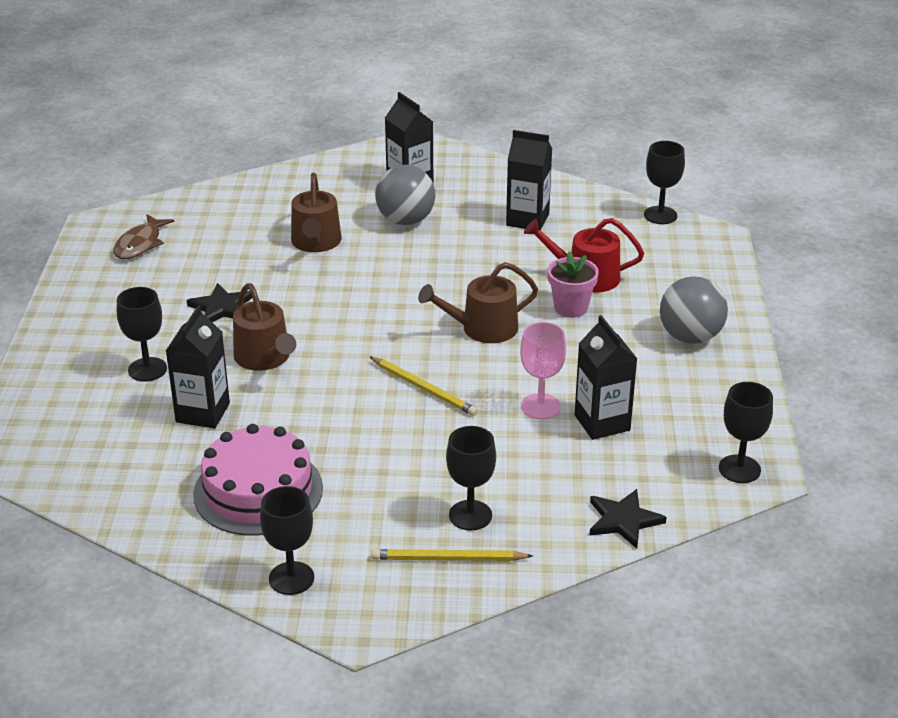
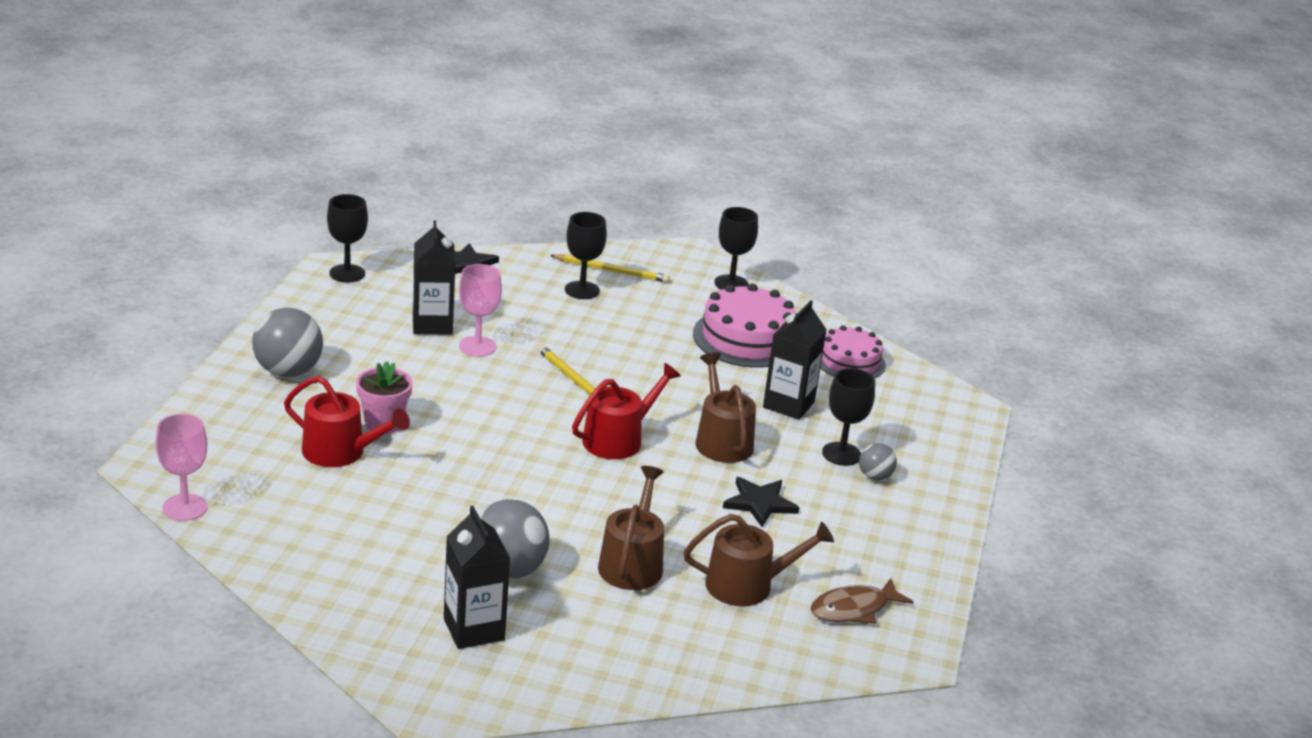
camera: 170 degrees left, 5 degrees down
(116, 353) = (874, 477): none -> grey ball
(135, 486) = (850, 361): none -> pink cake
(140, 244) = (854, 609): brown fish -> brown fish turned 150 degrees counterclockwise
(361, 338) = (618, 439): none -> red watering can
(483, 329) = (489, 422): brown watering can -> brown watering can (747, 585)
(527, 220) = (353, 538): black carton -> none
(660, 215) = (185, 507): black goblet -> pink goblet

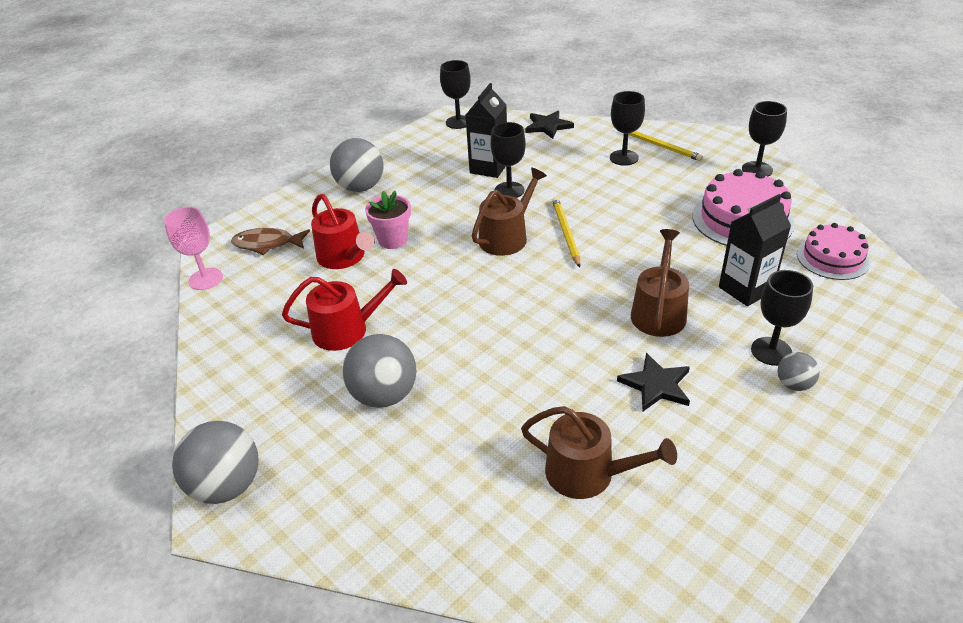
camera: 35 degrees right, 10 degrees up
(414, 682) = (227, 486): none -> grey ball
(474, 629) = (313, 447): black carton -> none
(477, 346) = (509, 190): pink goblet -> black goblet
(618, 439) = (566, 291): red watering can -> red watering can (347, 330)
(632, 563) = (495, 417): brown watering can -> brown watering can (507, 237)
(854, 609) = (684, 538): brown fish -> brown fish (267, 244)

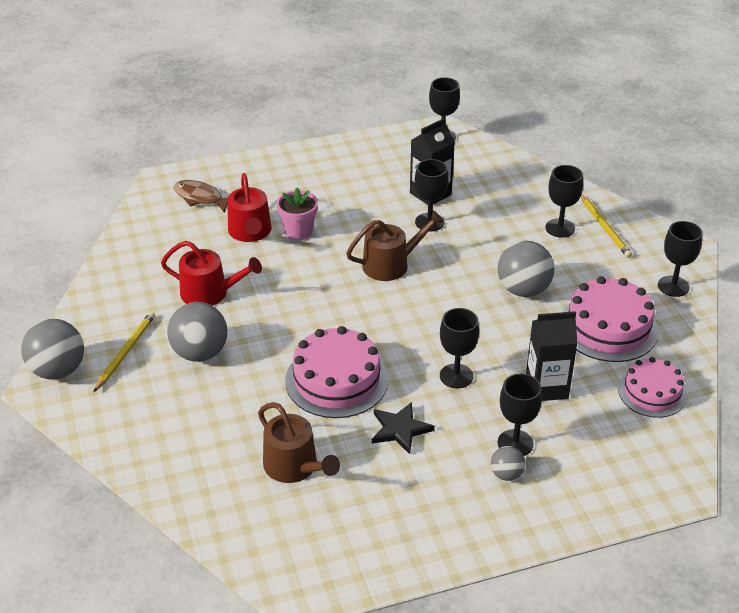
camera: 25 degrees right, 0 degrees up
(205, 279) = (138, 211): pink goblet -> none
(360, 187) = (309, 173): grey ball -> grey ball (523, 290)
(548, 126) = (520, 170): black star -> none
(551, 363) = (336, 380): none -> pink cake
(565, 233) = (443, 279): yellow pencil -> yellow pencil (125, 352)
(659, 312) = (456, 376): brown watering can -> black goblet

